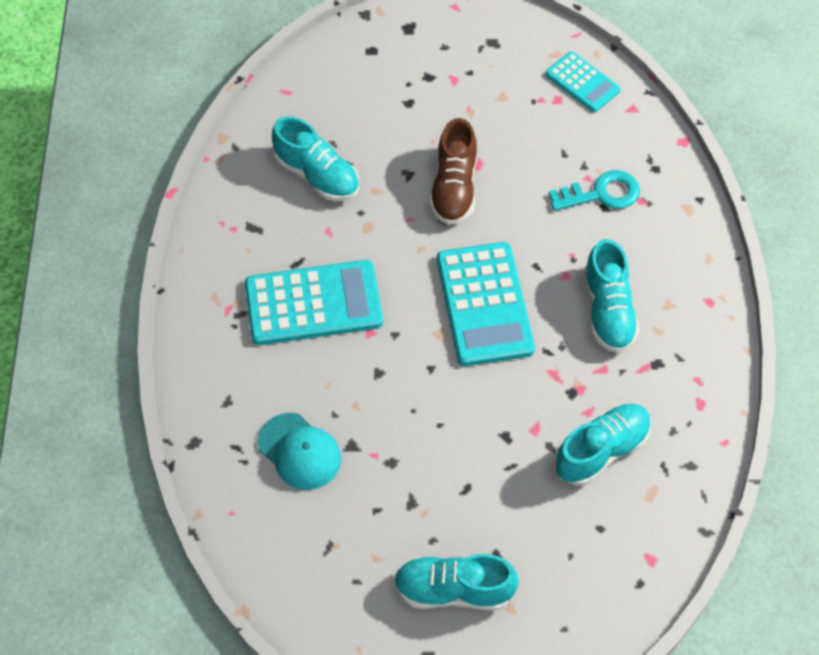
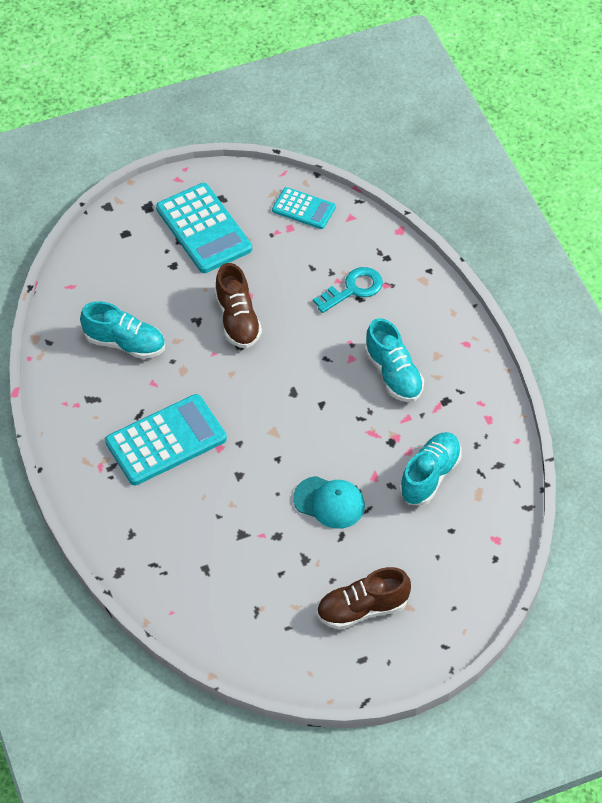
camera: 20 degrees left, 5 degrees down
(299, 451) = (204, 551): turquoise cap -> turquoise cap (329, 502)
(453, 590) = (362, 609): turquoise shoe -> brown shoe
(484, 304) = (298, 399): turquoise calculator -> turquoise calculator (203, 229)

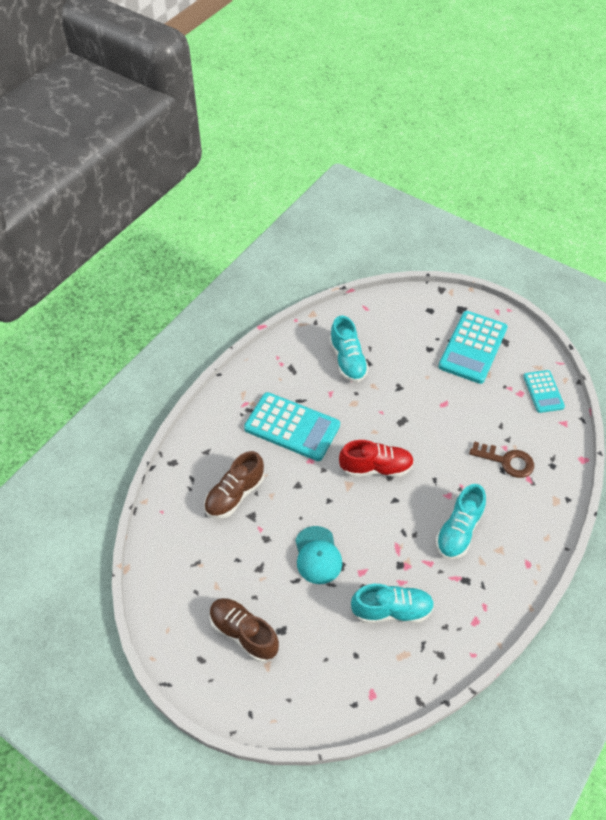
camera: 55 degrees right, 0 degrees up
(237, 320) = (419, 409): brown shoe -> brown shoe (235, 494)
(273, 397) = (376, 468): none -> red shoe
(353, 289) = (507, 461): turquoise key -> brown key

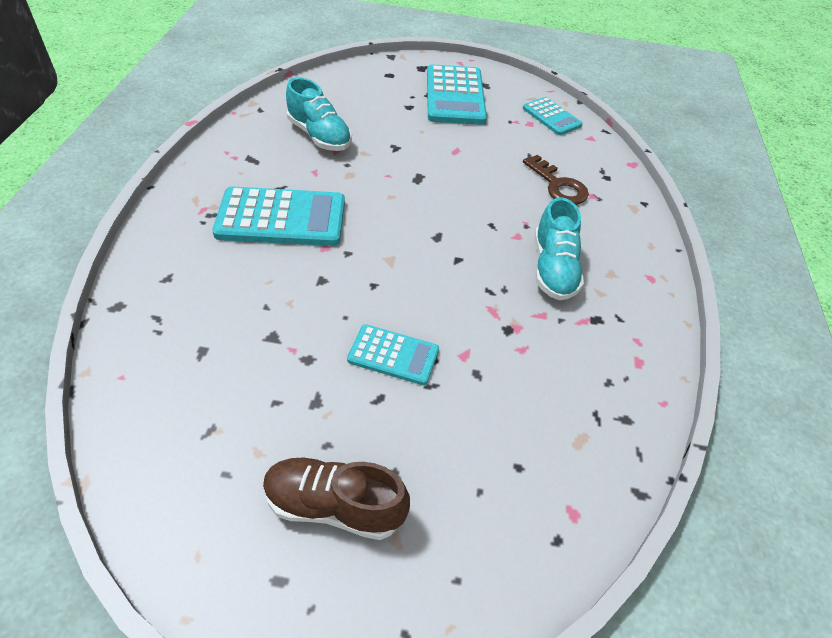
camera: 30 degrees left, 5 degrees down
(235, 494) = (234, 318): brown shoe -> none
(317, 555) = (393, 355): turquoise cap -> turquoise calculator
(376, 468) = (414, 232): red shoe -> none
(391, 610) = (531, 388): turquoise shoe -> none
(507, 461) = (558, 185): brown key -> brown key turned 60 degrees clockwise

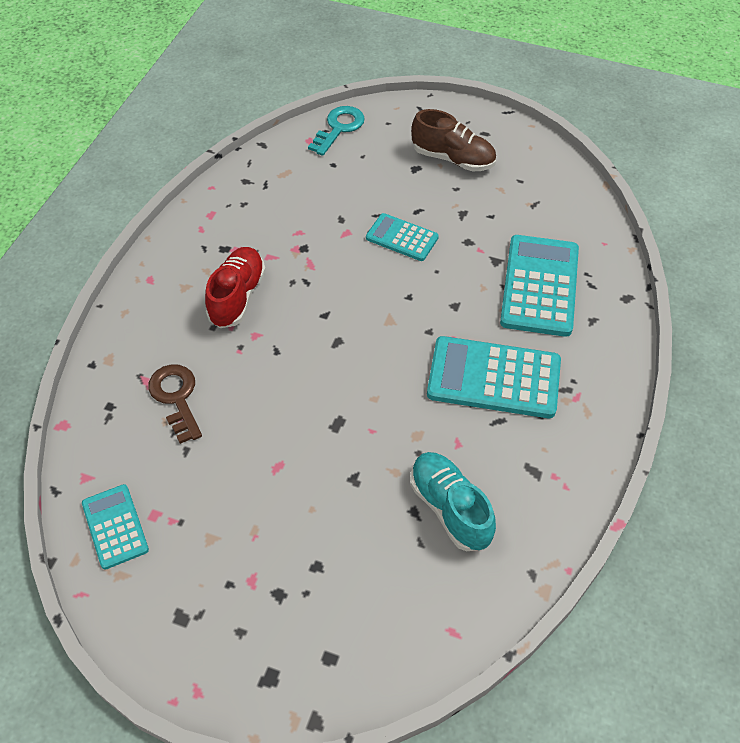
camera: 165 degrees left, 5 degrees up
(455, 96) = (239, 588): turquoise calculator -> turquoise calculator (540, 286)
(536, 551) = (339, 128): none -> turquoise key
(553, 269) = (237, 297): turquoise shoe -> red shoe

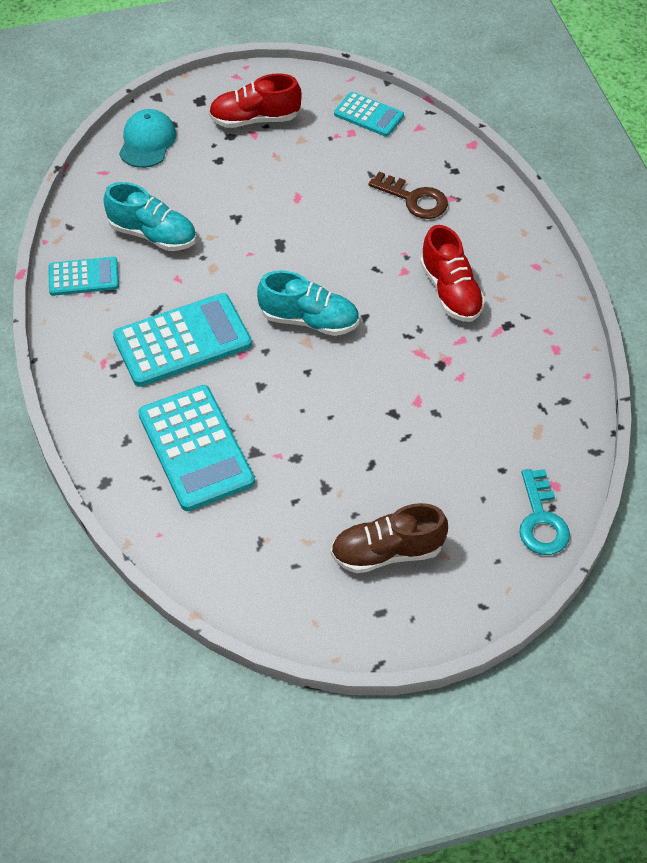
camera: 145 degrees right, 0 degrees up
(233, 602) = (255, 119): none -> red shoe
(372, 336) = (309, 320): none -> turquoise shoe
(375, 648) = (147, 141): none -> turquoise cap
(402, 238) = (361, 425): turquoise calculator -> turquoise calculator (83, 277)

